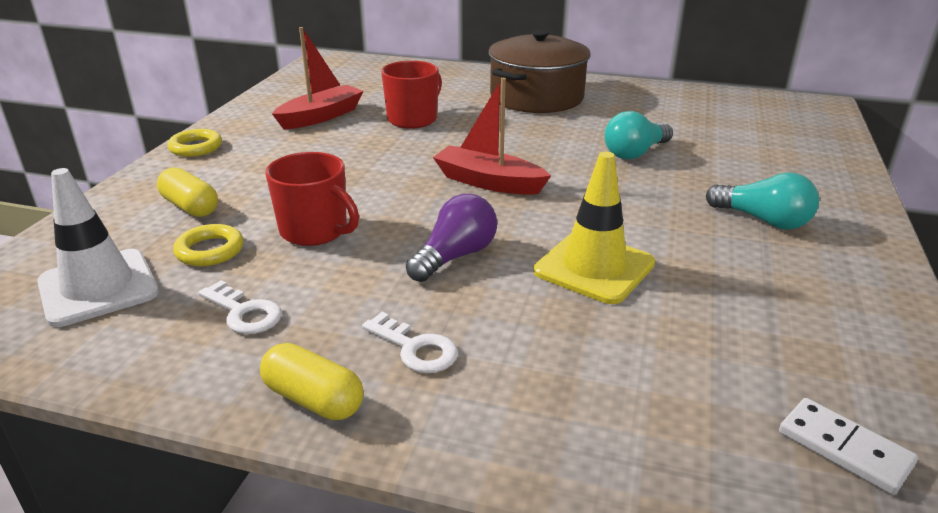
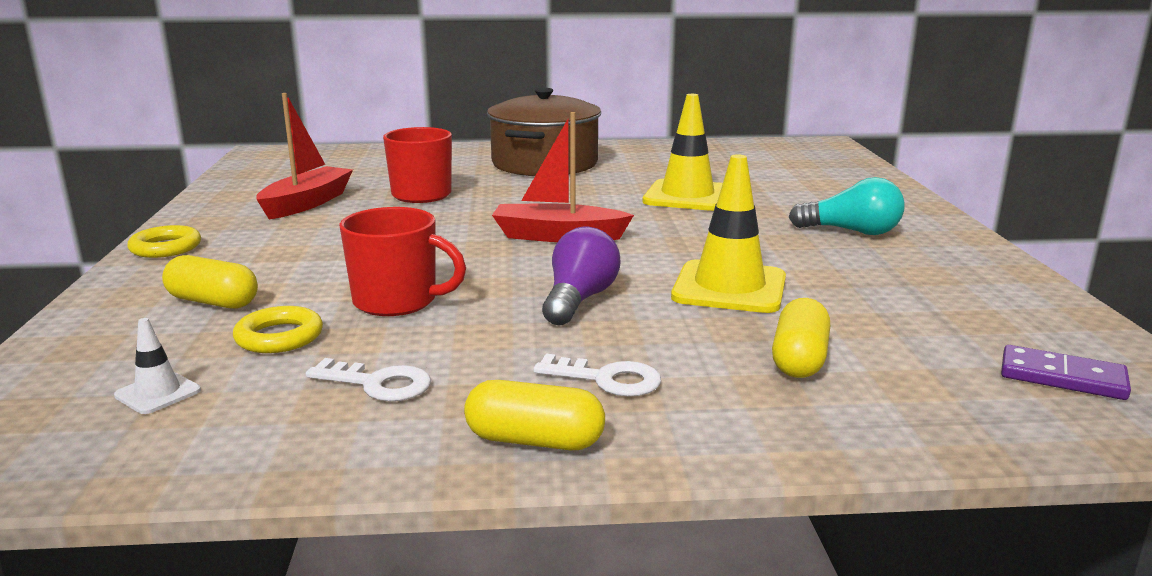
camera: 20 degrees left, 10 degrees down
(98, 287) = (158, 393): white traffic cone -> white traffic cone, size x0.47
(595, 364) = (799, 359): none -> yellow capsule
(635, 153) = (687, 196): turquoise light bulb -> yellow traffic cone
(844, 448) = (1062, 377): white domino -> purple domino

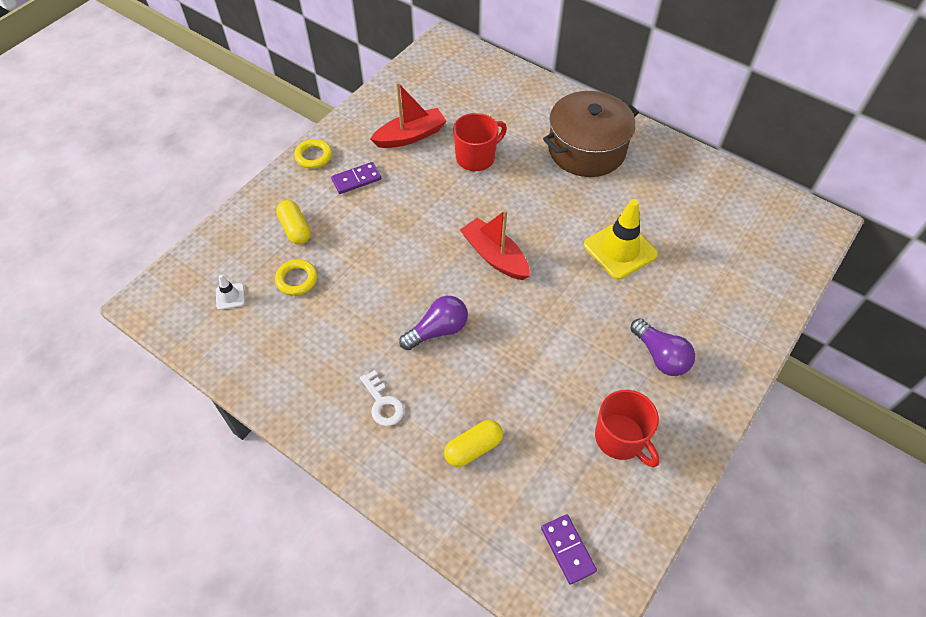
camera: 40 degrees right, 35 degrees up
(267, 245) = (356, 180): none -> purple domino
(378, 384) = (302, 344): white key -> none
(397, 302) = (363, 278): red mug -> red mug (620, 438)
(534, 441) = (318, 423): yellow capsule -> none
(729, 288) = (517, 368): yellow traffic cone -> none
(851, 232) = (660, 356): turquoise light bulb -> purple light bulb

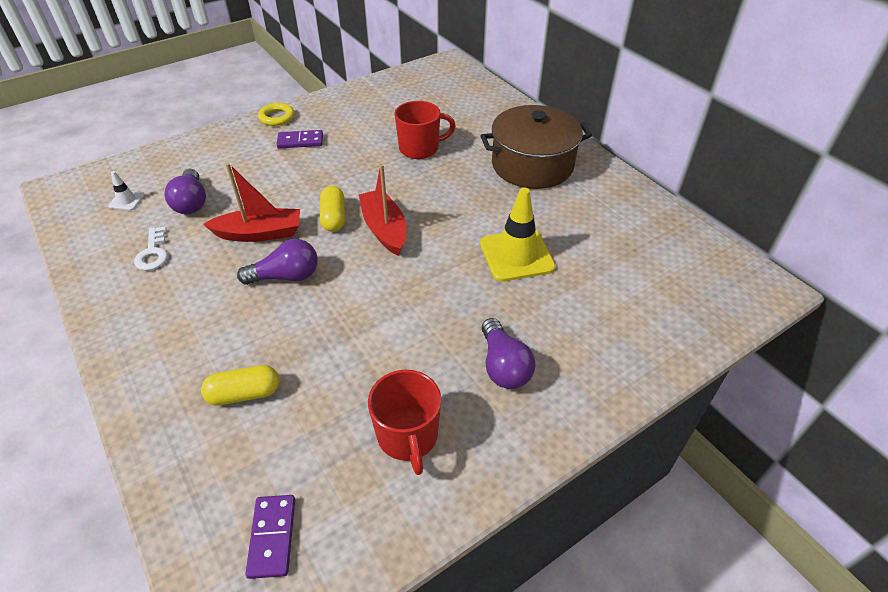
camera: 20 degrees right, 10 degrees down
(295, 229) = (220, 165): yellow capsule -> yellow capsule (333, 217)
(297, 279) = (191, 202): yellow ring -> purple light bulb
(383, 403) = (188, 324): white key -> white key (153, 253)
(410, 136) = (371, 120): red boat -> red boat (259, 233)

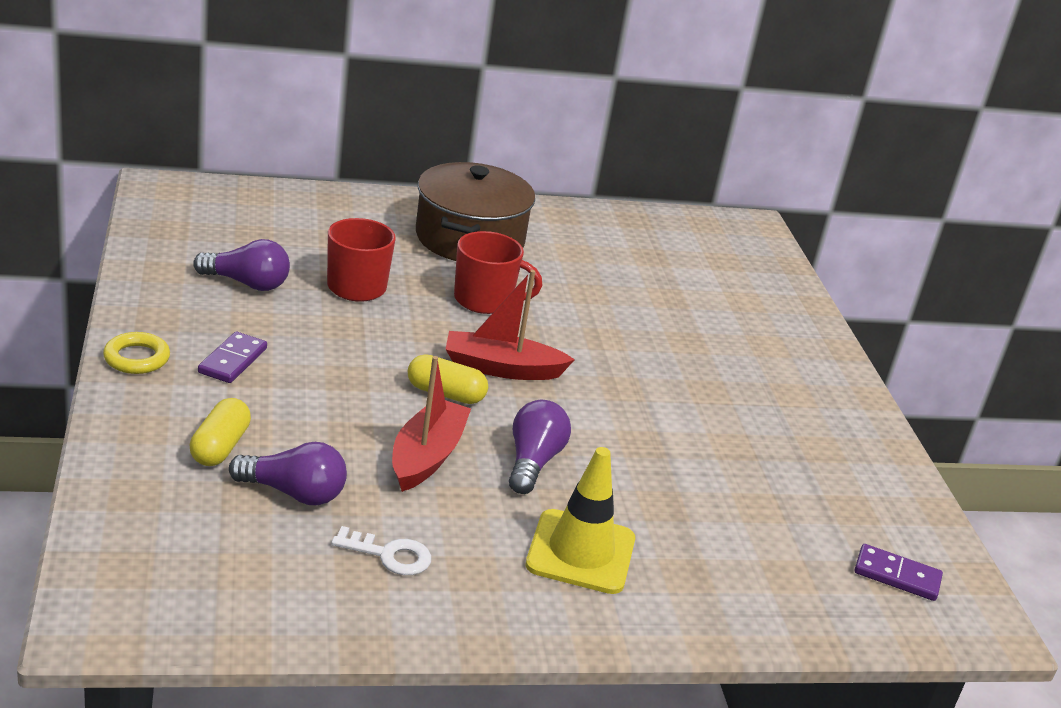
camera: 70 degrees left, 15 degrees down
(126, 201) = (223, 553): white traffic cone -> none
(244, 394) = (709, 545): yellow capsule -> yellow capsule (220, 447)
(408, 436) = (820, 464): red mug -> red mug (485, 300)
(503, 366) = (764, 382): purple light bulb -> purple light bulb (247, 283)
(516, 255) = (616, 312): yellow traffic cone -> yellow traffic cone (580, 552)

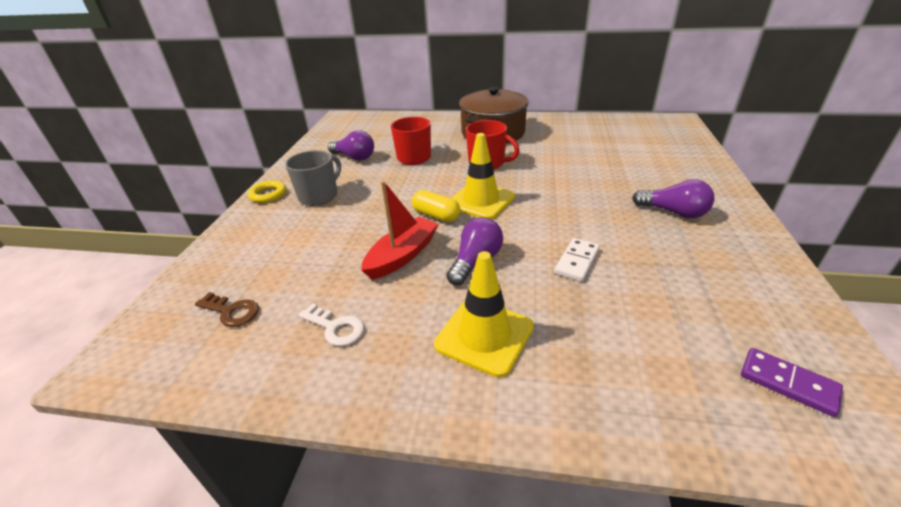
camera: 25 degrees right, 5 degrees up
(220, 447) = (276, 245): yellow capsule -> none
(226, 544) = (231, 311): none -> brown key
(233, 361) = (319, 196): purple domino -> grey mug
(293, 493) = (300, 277): purple light bulb -> purple light bulb (673, 212)
(502, 368) = (481, 201): red boat -> yellow traffic cone
(662, 457) = (577, 261): none -> white domino

